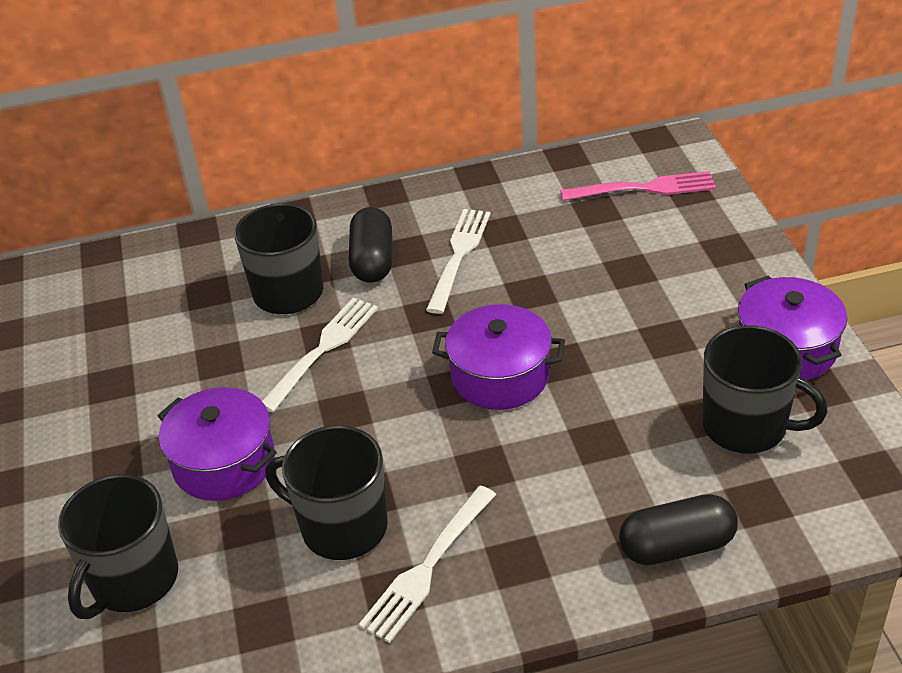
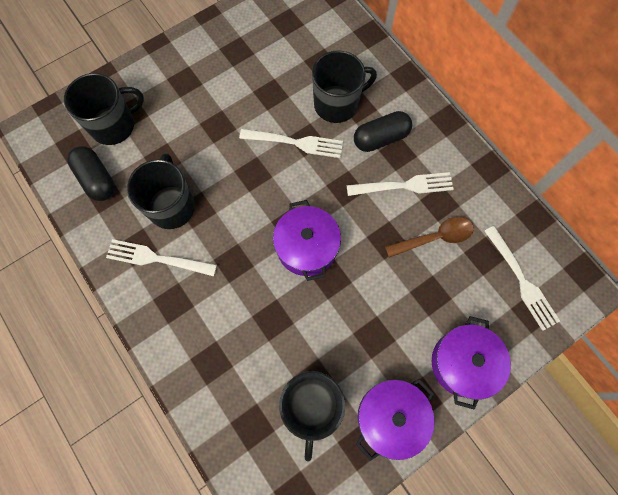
camera: 65 degrees right, 30 degrees up
(133, 580) = (114, 125): black mug -> black mug turned 150 degrees clockwise
(224, 462) = (198, 131): purple pot -> purple pot (463, 363)
(550, 246) = (435, 238): none -> brown spoon
(643, 189) = (521, 280): pink fork -> white fork
(676, 546) = (205, 387): black capsule -> black capsule (97, 179)

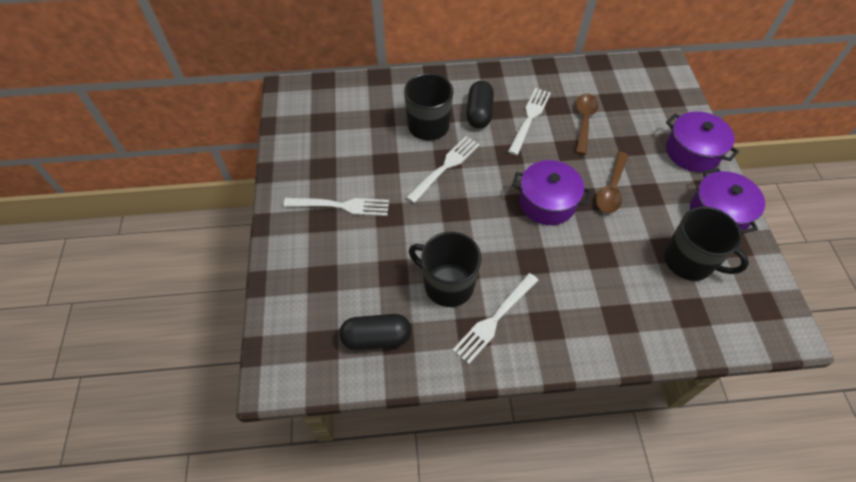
camera: 60 degrees left, 15 degrees down
(114, 125) = (326, 297): black mug -> none
(359, 299) = (611, 189): none -> brown spoon
(521, 280) = (642, 92): white fork -> white fork (340, 206)

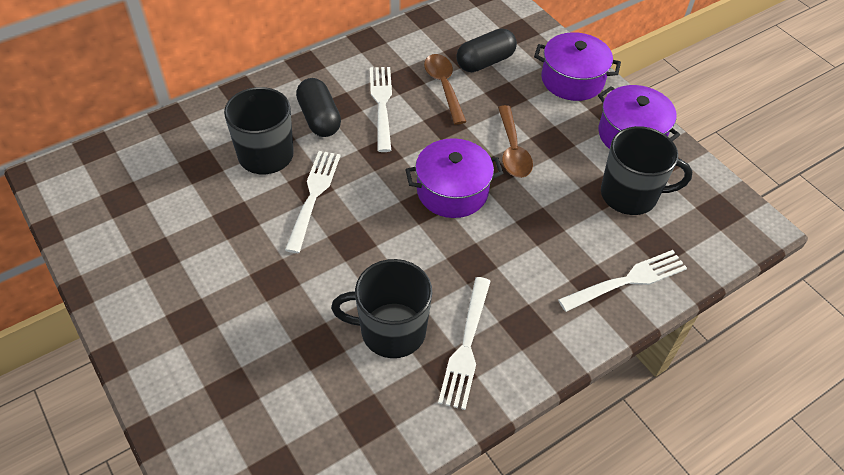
camera: 30 degrees left, 5 degrees down
(340, 206) = (206, 294): white fork -> white fork (626, 281)
(376, 337) = (340, 431): black capsule -> black capsule (485, 62)

